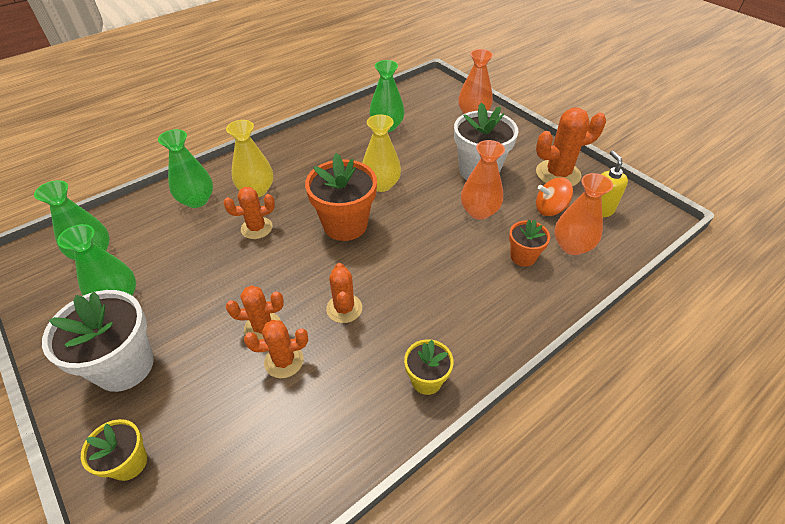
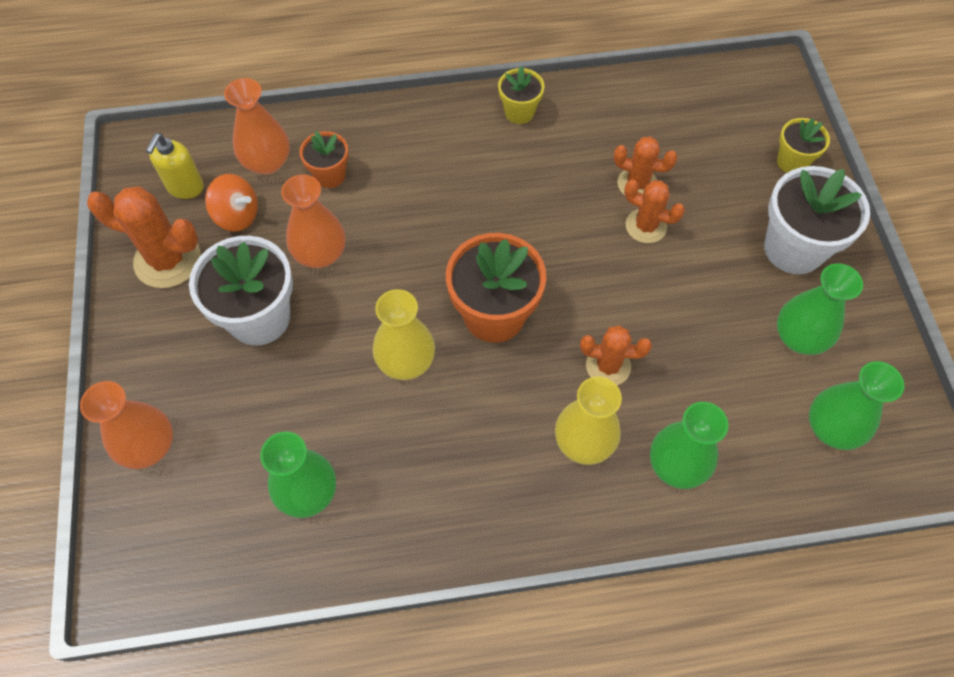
camera: 150 degrees left, 15 degrees up
(344, 308) = (554, 208): orange cactus -> none

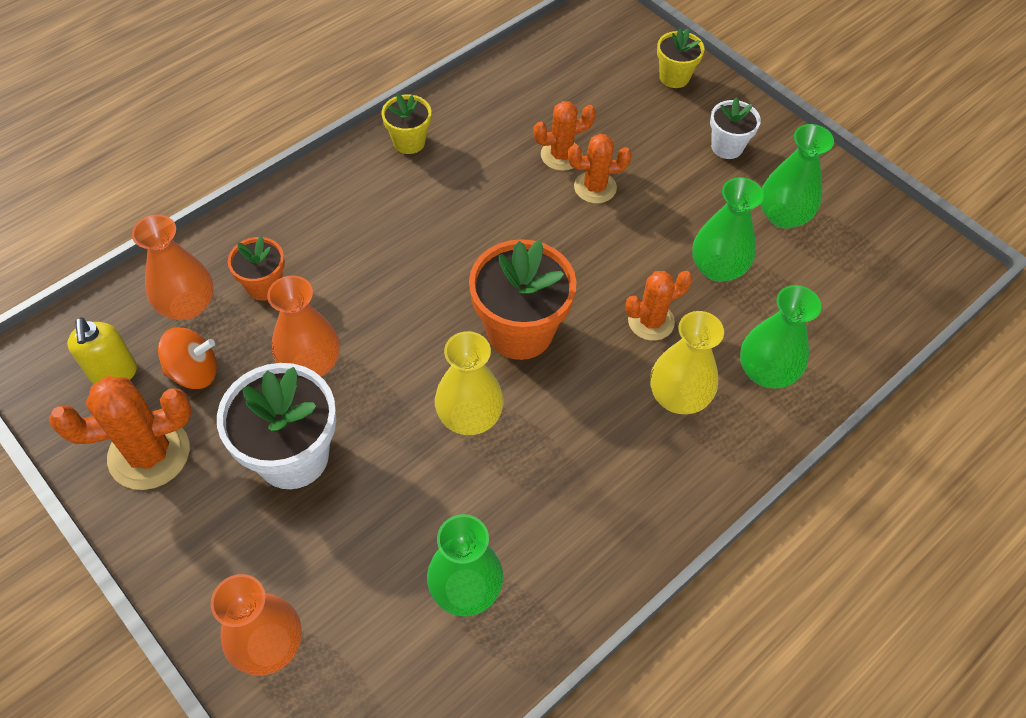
camera: 35 degrees left, 5 degrees down
(793, 249) = (727, 147): white flower pot -> white flower pot, size x0.55
(832, 428) = (859, 274): green vase -> green vase (717, 268)

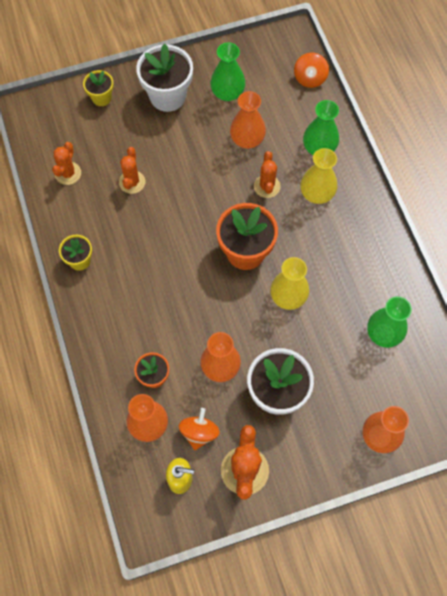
camera: 65 degrees left, 10 degrees up
(595, 187) = (164, 174): orange cactus -> orange cactus (68, 173)
(717, 268) = (247, 140): green vase -> orange vase
(727, 147) = (167, 96): white flower pot -> white flower pot, size x1.83
(888, 315) = (310, 78): none -> orange spinning top

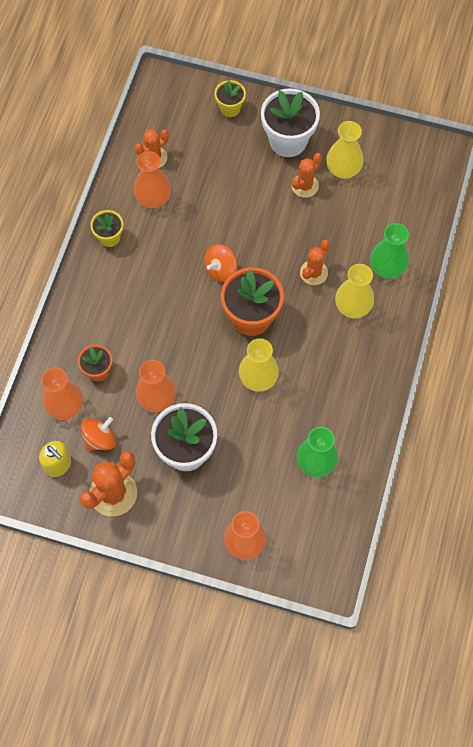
camera: 35 degrees right, 0 degrees up
(132, 182) = (201, 198): orange cactus -> orange cactus (305, 186)
(227, 93) = (343, 169): green vase -> yellow vase
(247, 140) = (328, 221): orange vase -> orange vase (153, 198)
(310, 78) = (428, 200): orange spinning top -> orange spinning top (221, 270)

